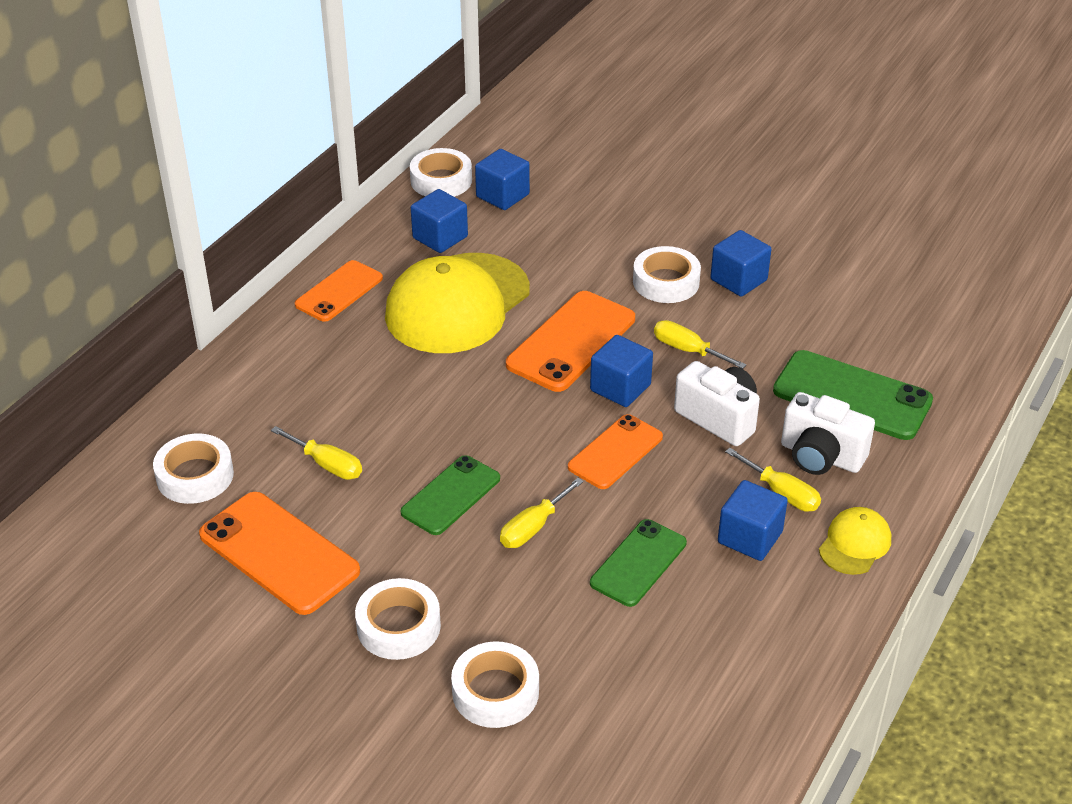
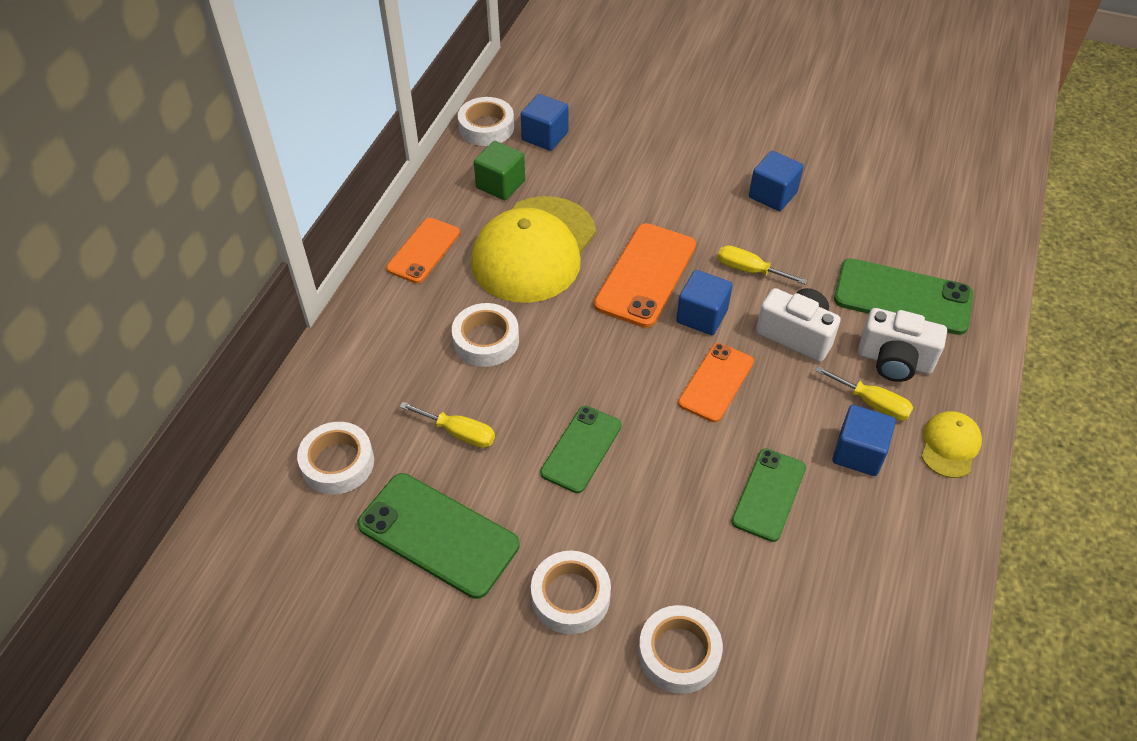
camera: 10 degrees left, 10 degrees up
(279, 553) = (438, 535): orange phone -> green phone
(440, 237) = (500, 184): blue cube -> green cube
(533, 527) = (665, 471): yellow screwdriver -> none
(666, 282) = (711, 204): white tape -> white tape (486, 340)

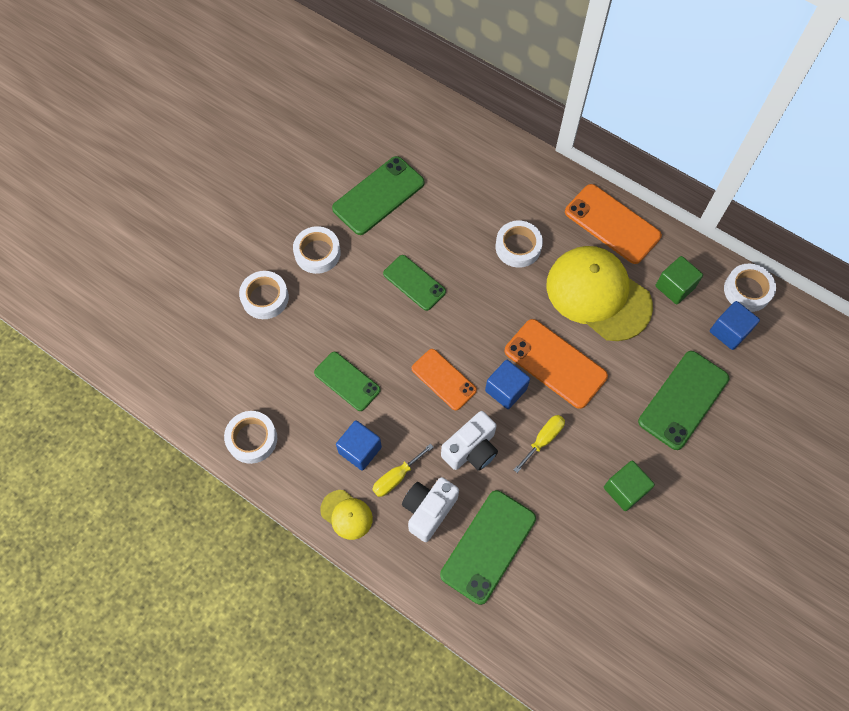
camera: 105 degrees right, 15 degrees up
(338, 463) = (443, 153): white tape -> white tape (252, 439)
(423, 251) = (612, 224): orange phone -> orange phone, size x1.52
(459, 433) = (446, 218): yellow screwdriver -> none
(645, 162) = (683, 400): none -> green phone
(772, 195) = (625, 490): blue cube -> green cube

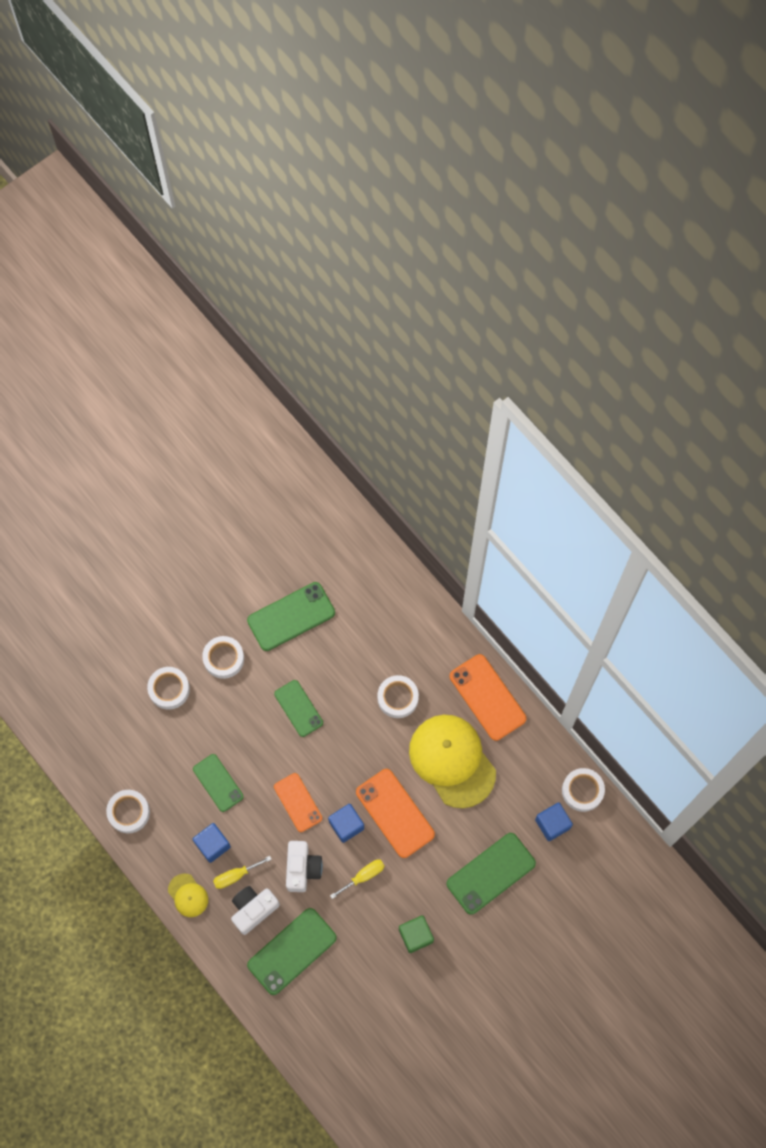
camera: 15 degrees right, 5 degrees up
(471, 449) = (302, 868): white camera -> white camera turned 60 degrees counterclockwise
(675, 287) = (521, 771): green cube -> none

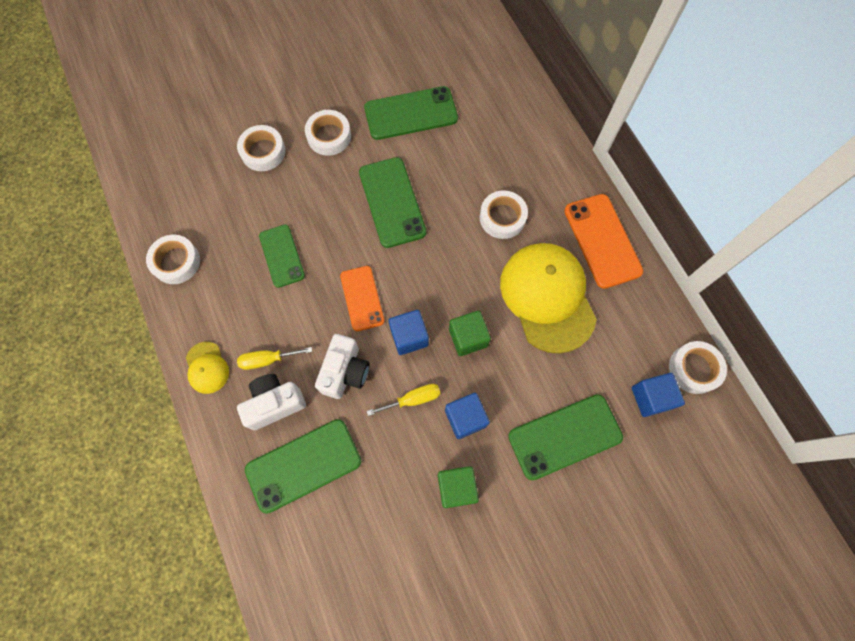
camera: 15 degrees right, 0 degrees up
(213, 845) = (254, 319): blue cube -> blue cube (465, 418)
(298, 708) = (392, 202): green phone -> green phone, size x1.52
(395, 813) = (468, 338): orange phone -> green cube

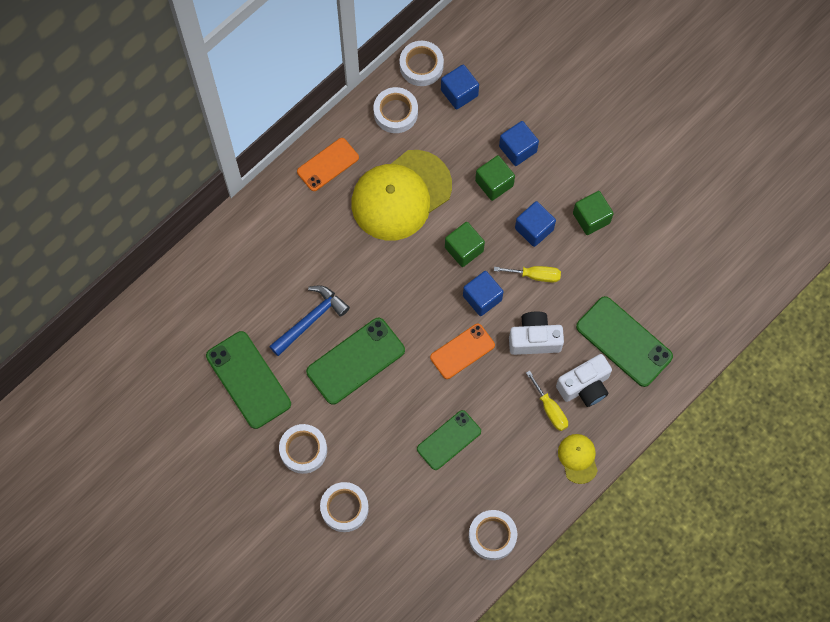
camera: 110 degrees left, 0 degrees up
(207, 367) = (578, 458): yellow cap -> yellow cap turned 60 degrees counterclockwise
(275, 404) = (584, 386): white camera -> white camera turned 75 degrees counterclockwise
(413, 399) = (535, 275): yellow screwdriver -> yellow screwdriver turned 135 degrees clockwise
(447, 178) = (311, 319): none -> blue hammer
(502, 217) = (335, 256): white tape -> white tape (395, 113)
(532, 395) = (494, 183): none -> green cube
(565, 436) = (517, 149): green phone -> blue cube
(602, 241) = (328, 164): orange phone -> orange phone, size x0.66

